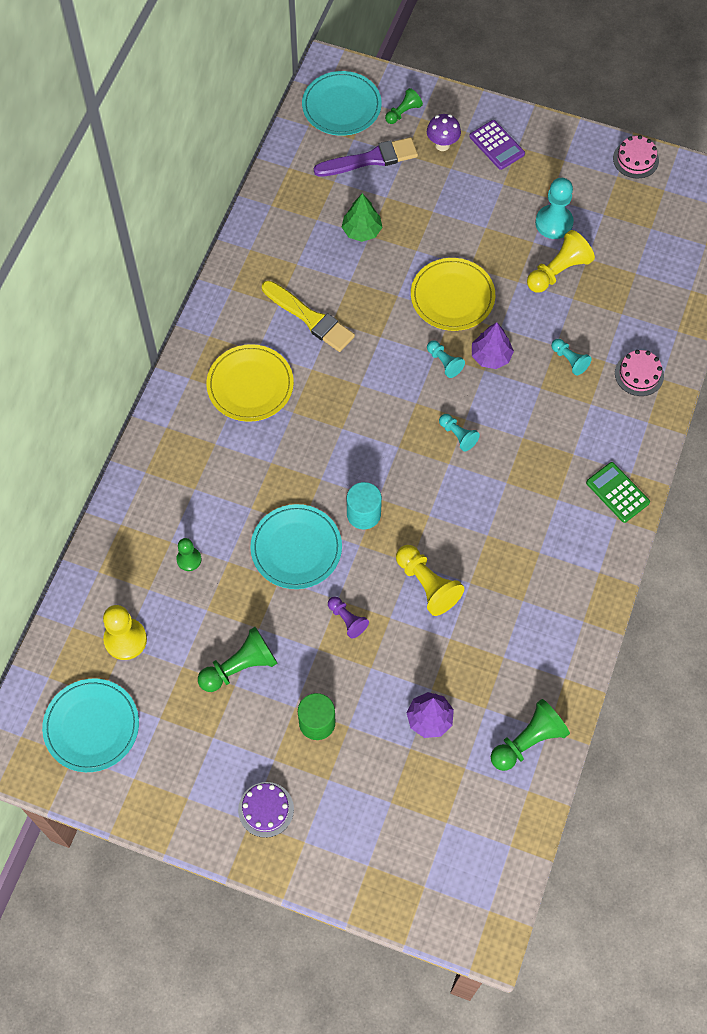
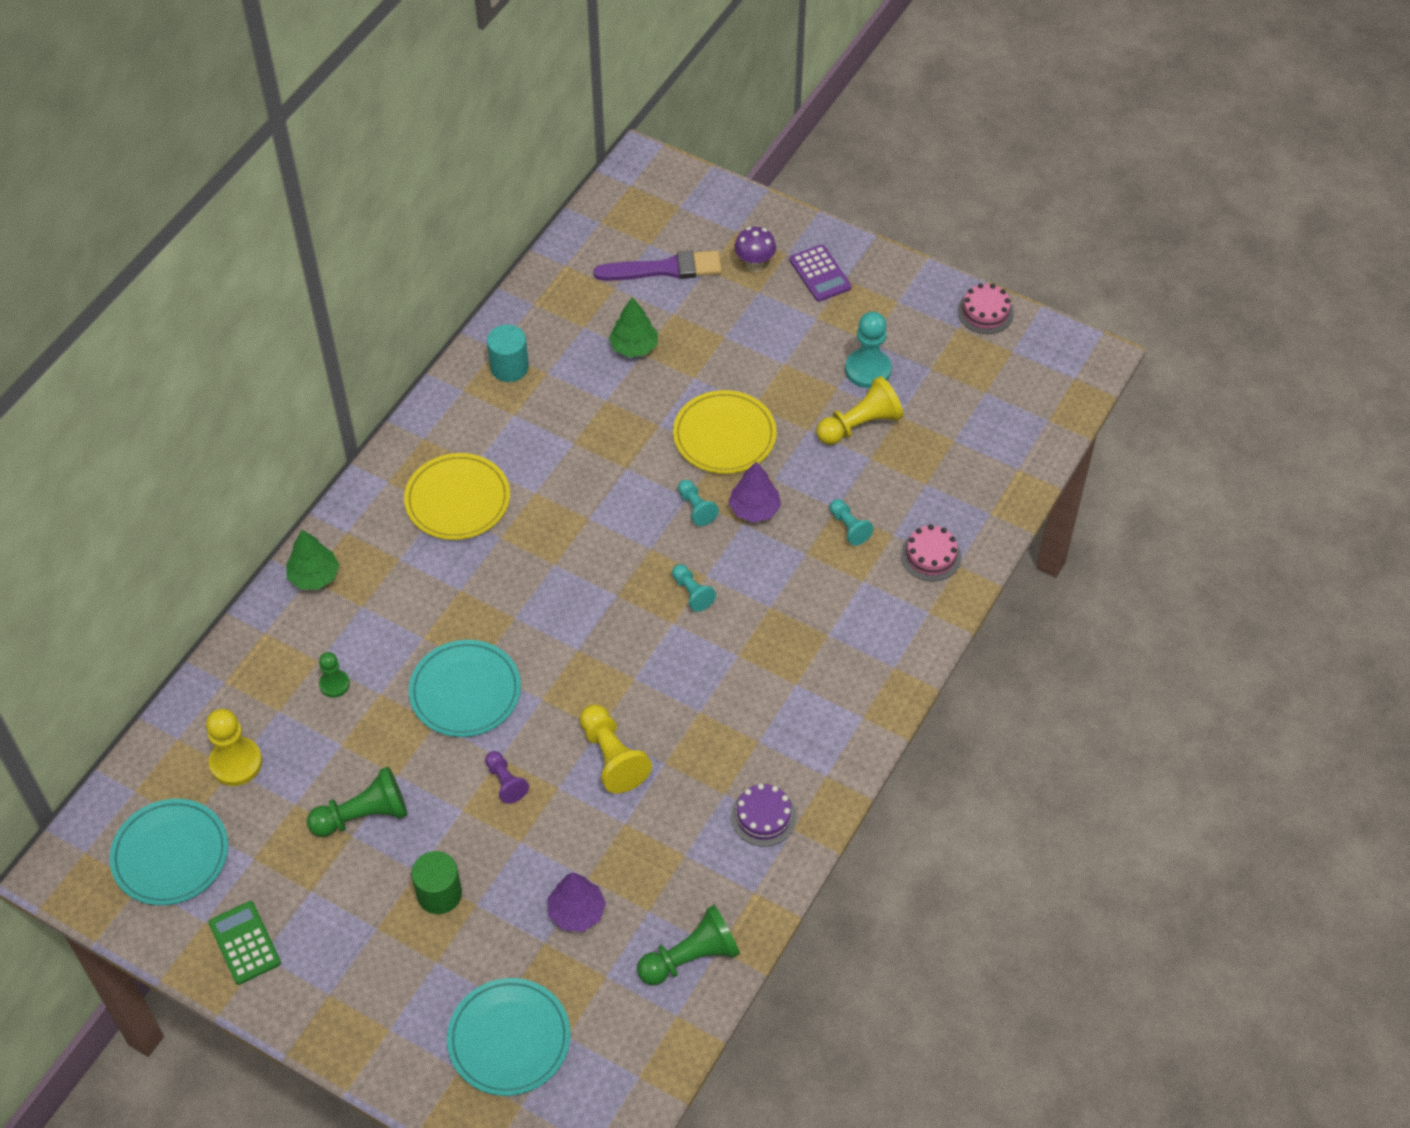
camera: 10 degrees right, 10 degrees down
(149, 469) = (314, 576): none -> green tree
(266, 809) = (352, 984): purple cake -> purple cake (763, 816)
(310, 318) = (548, 435): yellow brush -> none
(341, 106) = (645, 206): turquoise plate -> turquoise plate (509, 1039)
(363, 514) = (556, 665): turquoise cylinder -> turquoise cylinder (509, 367)
(403, 112) = (716, 223): green pawn -> none
(617, 492) = (871, 687): green calculator -> green calculator (244, 943)

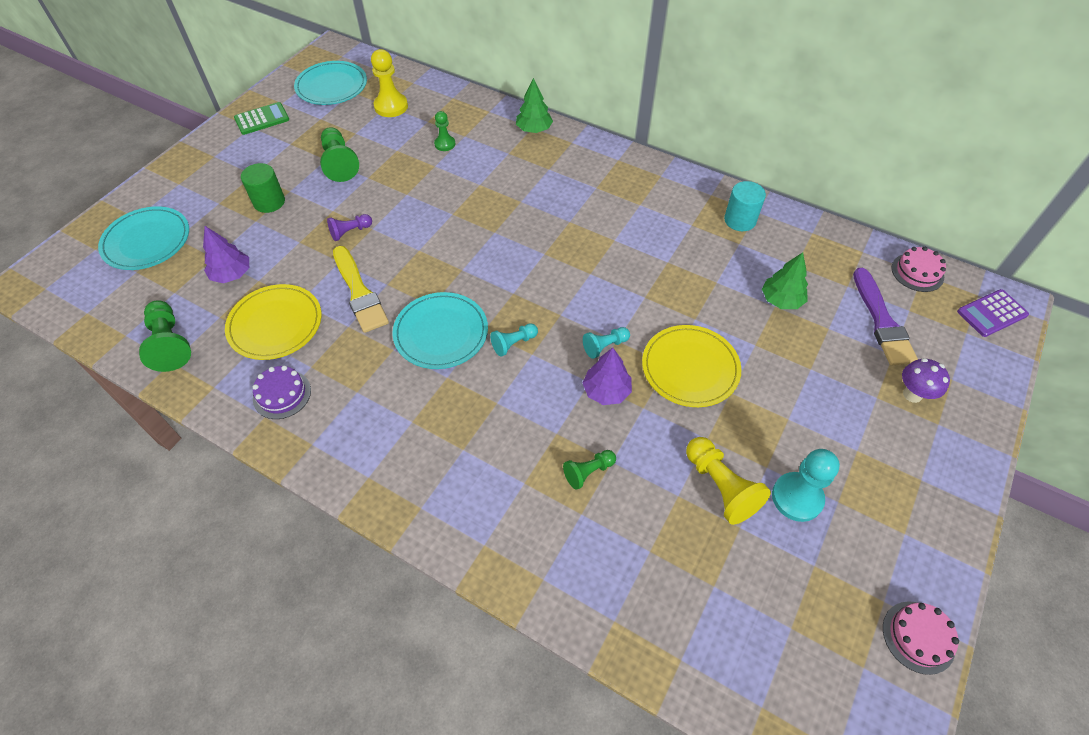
camera: 90 degrees right, 0 degrees up
(457, 500) = (604, 196): yellow plate -> yellow plate (275, 324)
(465, 691) = (431, 207): turquoise plate -> turquoise plate (441, 333)
(612, 757) = (359, 292): yellow pawn -> yellow brush
(820, 274) = (920, 454): purple calculator -> purple calculator (992, 313)
(849, 527) = (588, 472): turquoise pawn -> green pawn
(931, 556) = (555, 551): pink cake -> pink cake (917, 272)

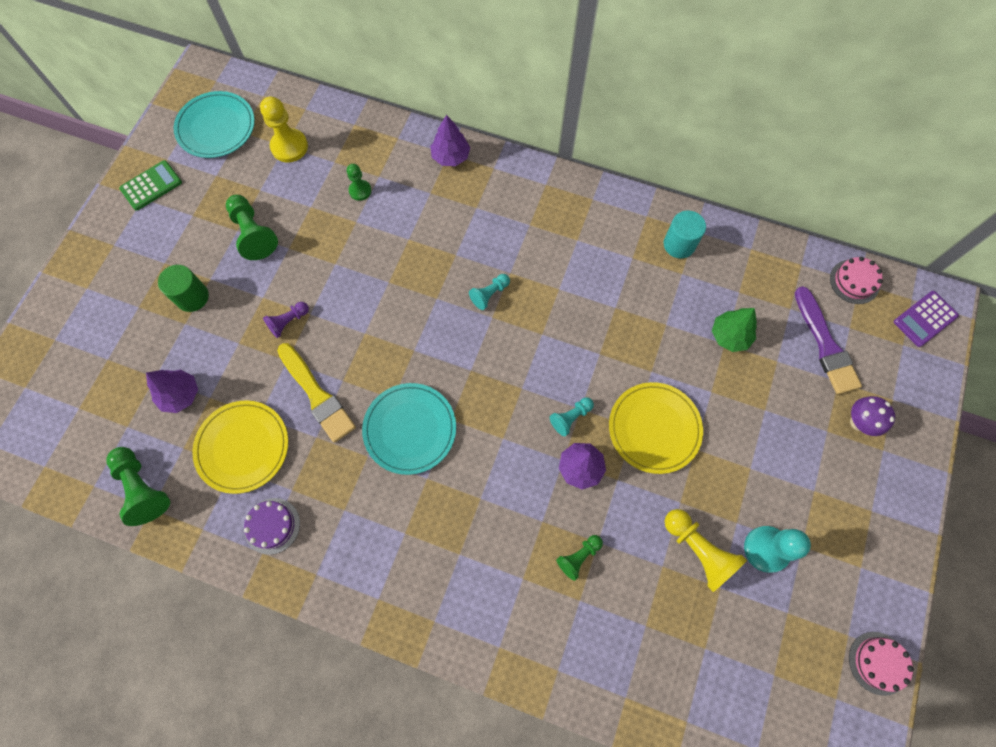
camera: 10 degrees left, 15 degrees up
(147, 241) = (77, 368): turquoise plate -> none
(513, 343) = (483, 429): turquoise pawn -> turquoise pawn (489, 294)
(534, 129) = (450, 156): green tree -> purple tree

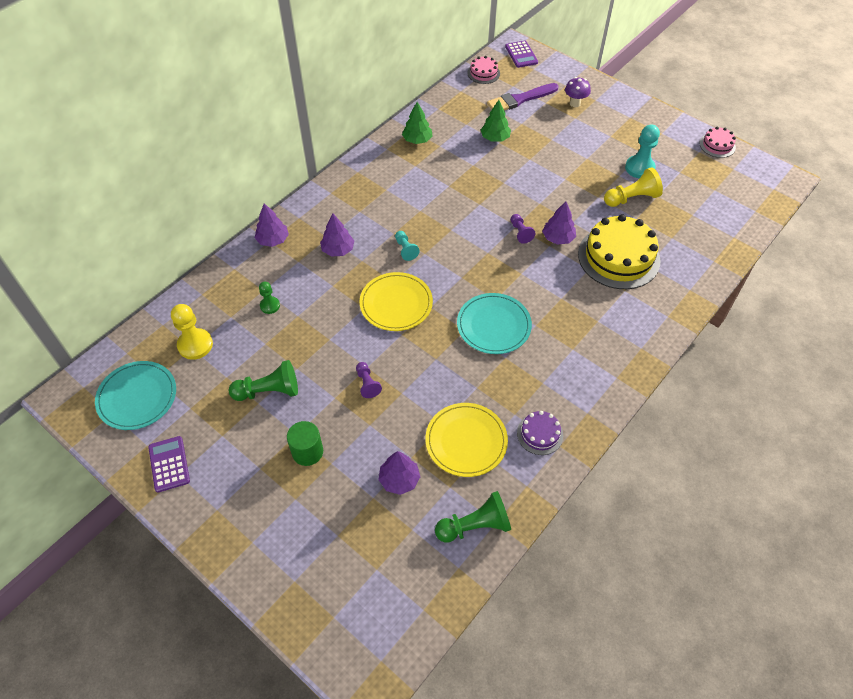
camera: 70 degrees left, 15 degrees down
(151, 186) = (169, 464): green calculator -> purple calculator
(317, 395) = (441, 378): yellow brush -> none
(461, 225) = (338, 250): none -> purple tree
(570, 418) = (520, 232): turquoise pawn -> purple pawn
(578, 557) = (618, 257): green pawn -> yellow cake
(654, 428) = (544, 193): yellow plate -> yellow plate (396, 303)
(679, 244) = (417, 140): turquoise cylinder -> green tree
(825, 345) = (520, 99): purple brush -> purple brush turned 150 degrees clockwise

